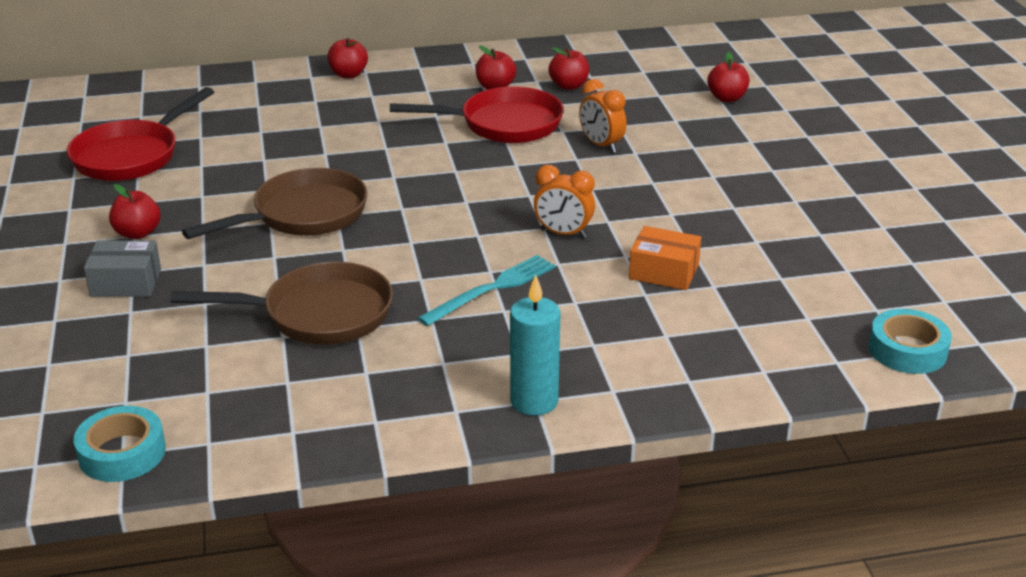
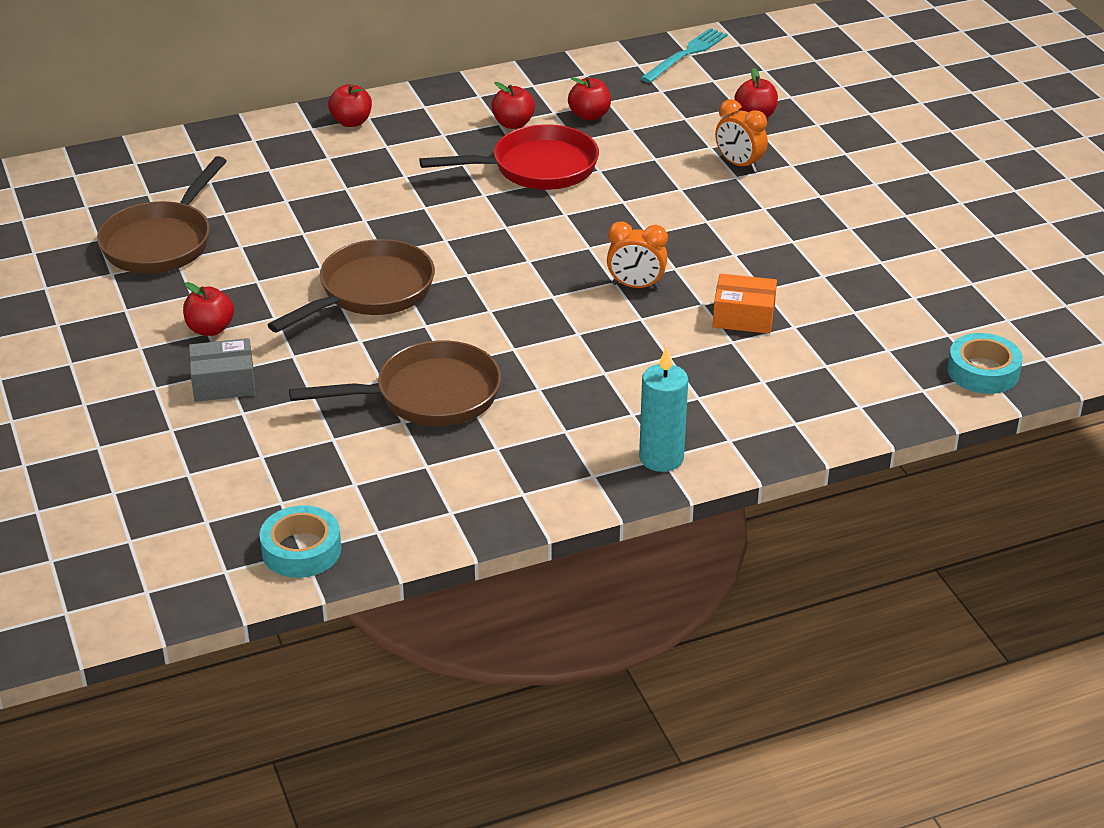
camera: 10 degrees left, 5 degrees up
(131, 156) = (161, 242): red pan -> brown pan
(492, 289) = (586, 352): turquoise fork -> turquoise fork (686, 54)
(601, 145) = (643, 184): orange clock -> orange clock (739, 165)

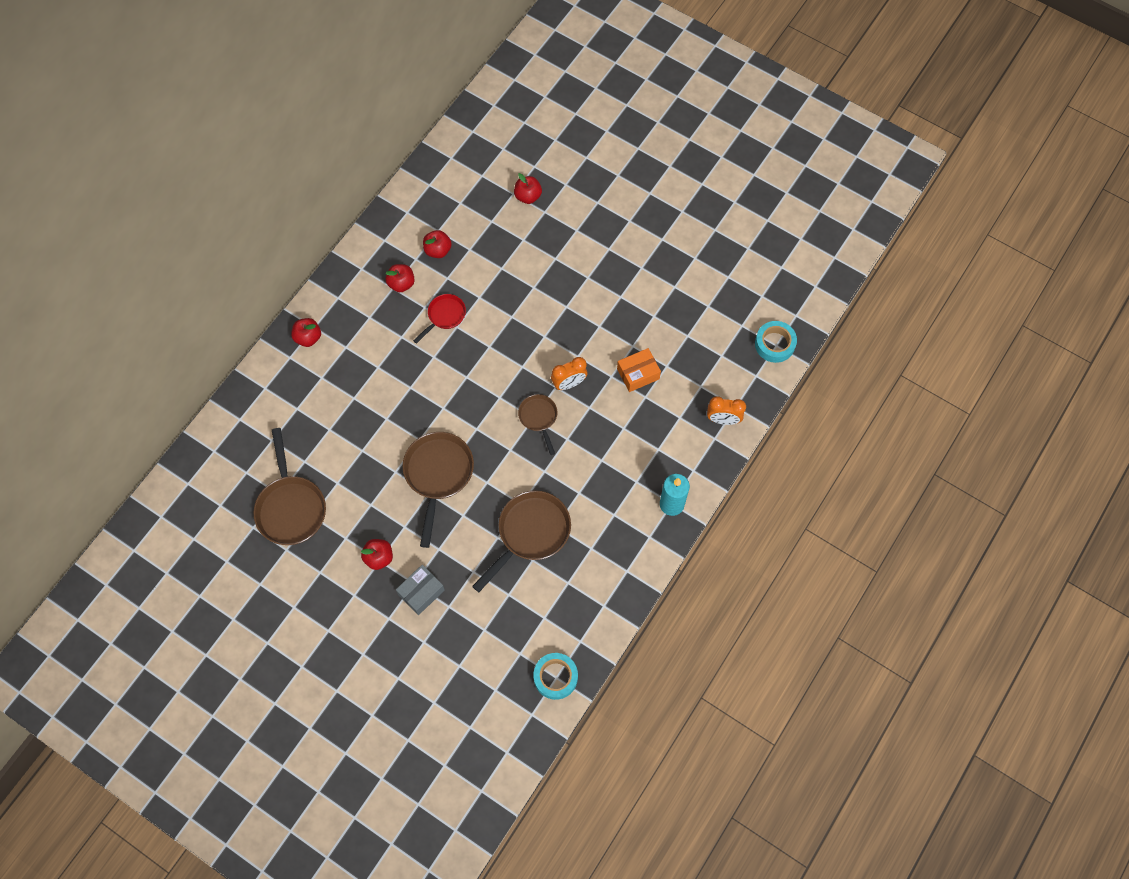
camera: 35 degrees left, 30 degrees up
(536, 168) = (444, 316): red pan -> red pan, size x0.56
(560, 299) = (539, 418): none -> brown pan
(686, 54) = (449, 159): turquoise fork -> none
(739, 165) = (549, 247): orange clock -> orange clock (723, 419)

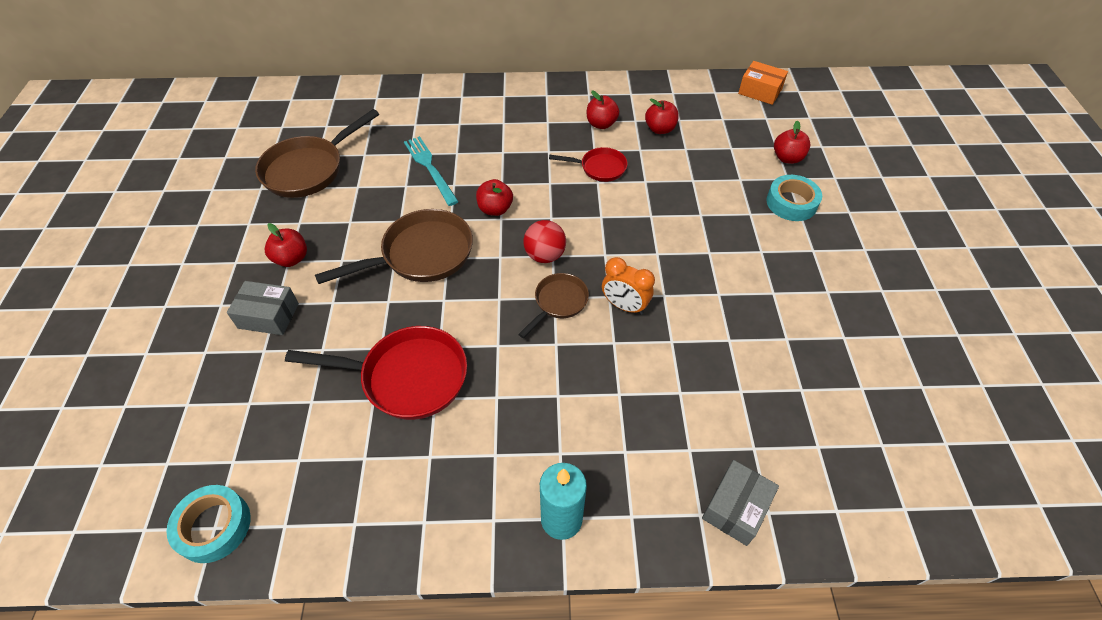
camera: 55 degrees right, 15 degrees down
(308, 337) = (490, 97): red apple -> red apple (495, 209)
(356, 425) = (430, 168): none -> turquoise fork
(496, 402) = (545, 255): none -> red ball
(530, 533) = (407, 377): brown pan -> red pan
(638, 374) = (701, 366): orange box -> orange box (760, 91)
(723, 419) = (735, 508): orange clock -> grey box
(774, 344) = (904, 505): turquoise tape -> turquoise tape (791, 203)

